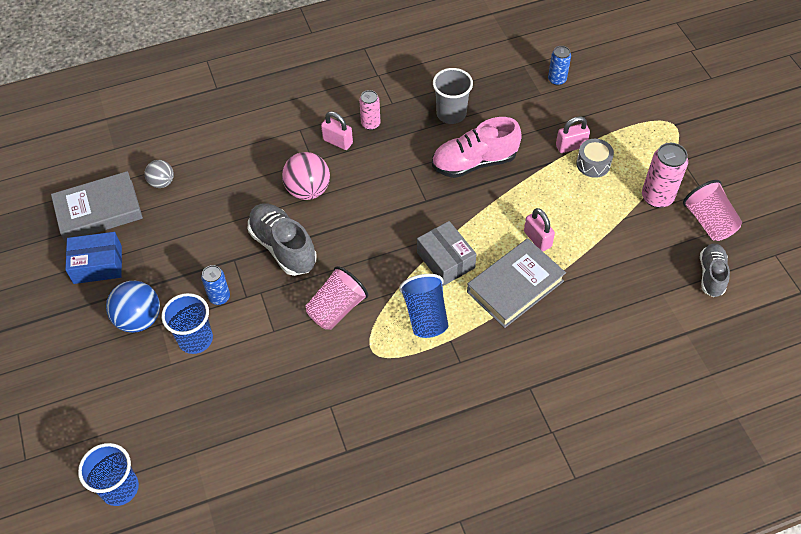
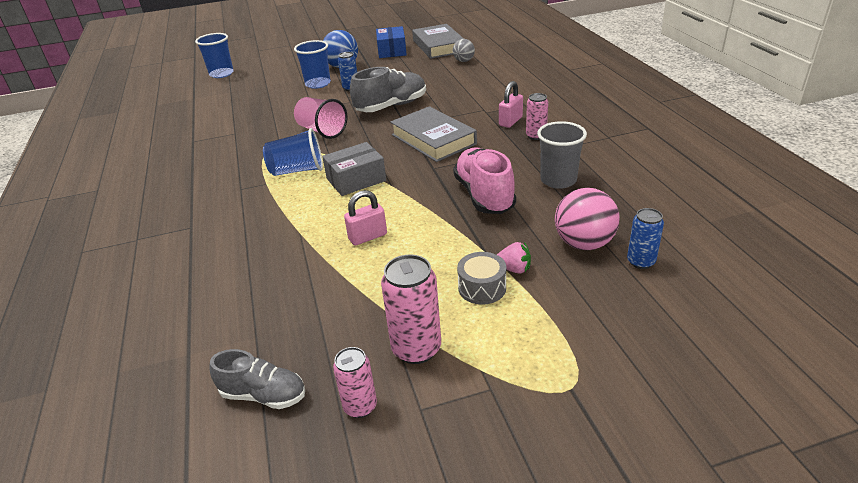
camera: 95 degrees right, 20 degrees down
(308, 190) = (451, 112): pink ball -> pink ball (584, 243)
(515, 286) = (310, 220): grey book -> grey book (433, 139)
(571, 146) = (514, 269): pink padlock -> pink strawberry
(709, 222) = (360, 406): pink cup -> pink can

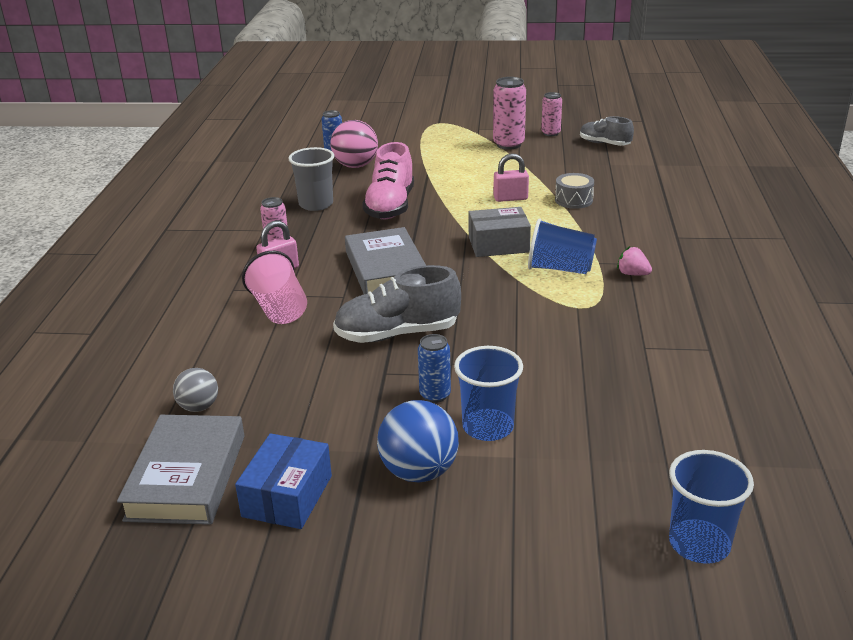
camera: 160 degrees left, 5 degrees down
(322, 131) = (514, 317): pink cup -> pink cup (279, 309)
(482, 288) = (448, 159): grey drum -> grey drum (573, 200)
(514, 269) = (418, 163): pink strawberry -> pink strawberry (632, 274)

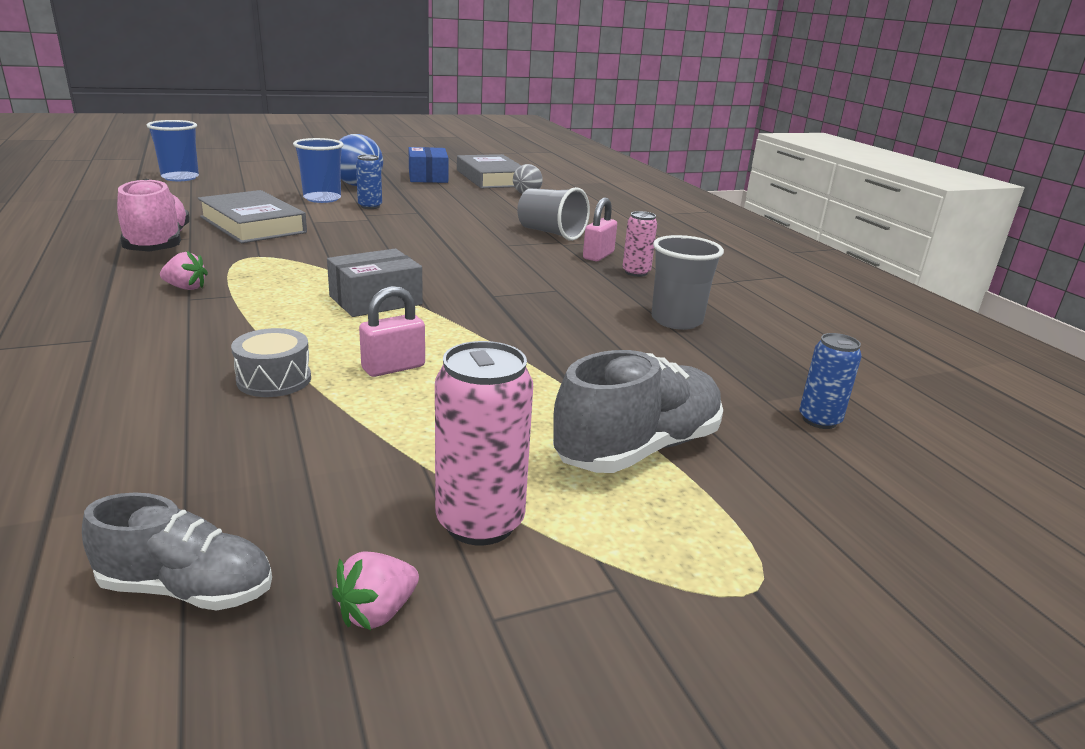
camera: 150 degrees right, 5 degrees down
(279, 309) = (551, 233): pink cup -> grey cup
(355, 166) = (730, 394): pink ball -> none
(385, 269) = (491, 266): grey book -> grey book (253, 225)
(390, 206) = (572, 330): pink shoe -> pink shoe (158, 245)
(397, 334) = (428, 228): grey shoe -> grey shoe (638, 449)
(550, 133) = (377, 612): pink can -> pink strawberry
(560, 269) = (284, 284): blue cup -> none

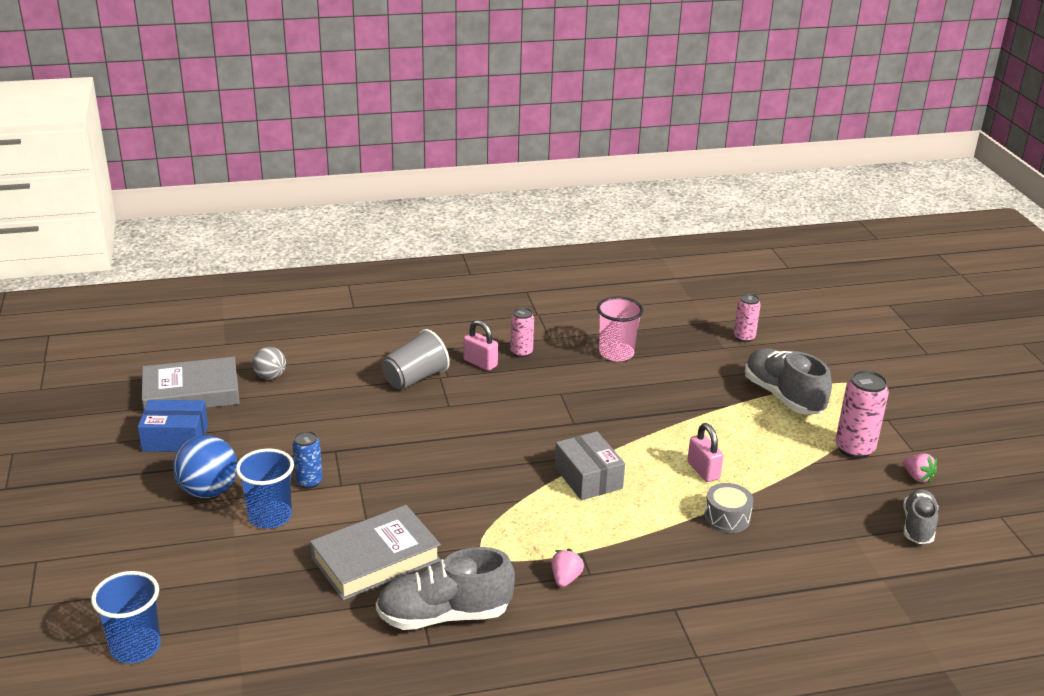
camera: 80 degrees left, 5 degrees up
(158, 245) = (444, 615): pink shoe -> grey shoe
(676, 320) = (616, 353): grey cup -> pink cup
(819, 420) = (744, 337): blue can -> pink can

